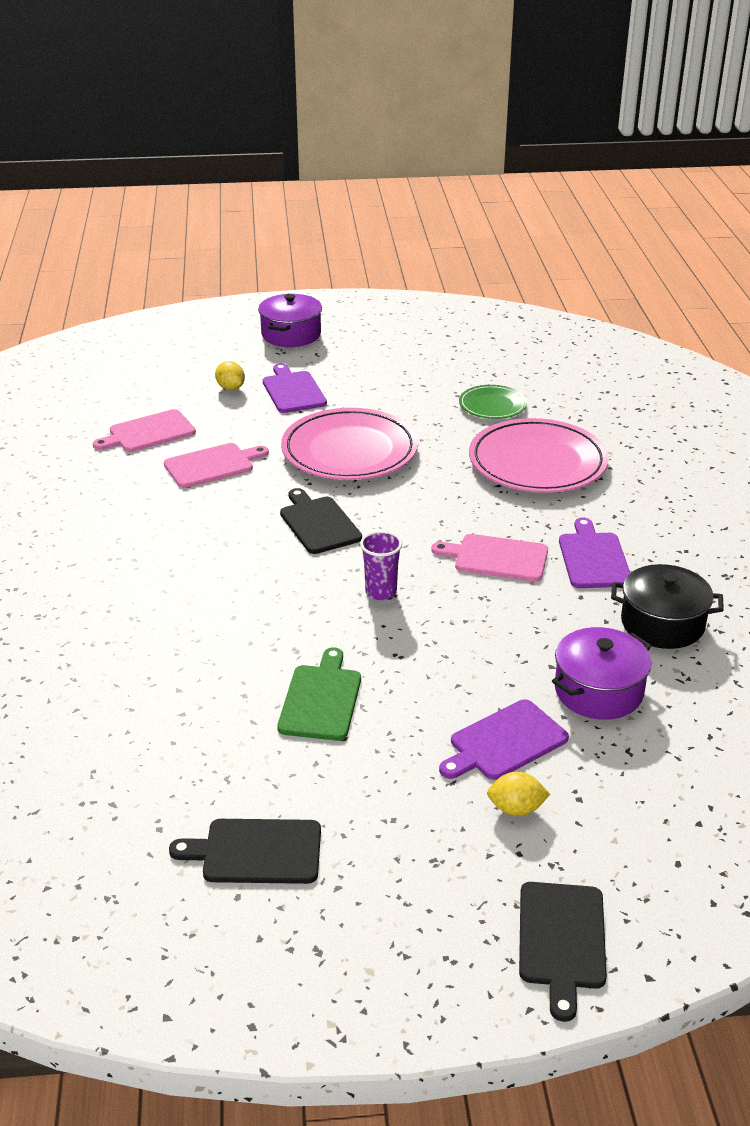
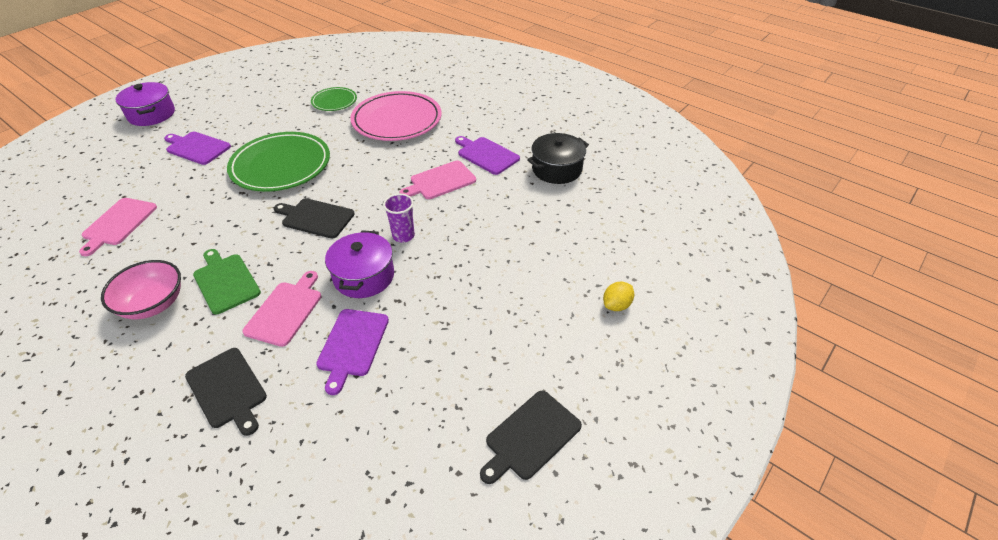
camera: 45 degrees left, 10 degrees up
(98, 522) = (153, 304): none -> pink bowl
(212, 465) = (196, 220): pink cutting board -> pink cutting board (285, 311)
(230, 388) = (148, 166): yellow lemon -> none
(321, 699) = (449, 319): green cutting board -> green cutting board (225, 281)
(349, 451) = (281, 165): pink plate -> green plate
(505, 742) = (568, 275): purple cutting board -> purple cutting board (352, 345)
(562, 940) = (718, 355): black cutting board -> black cutting board (228, 389)
(598, 691) = (573, 219): purple pot -> purple pot (364, 276)

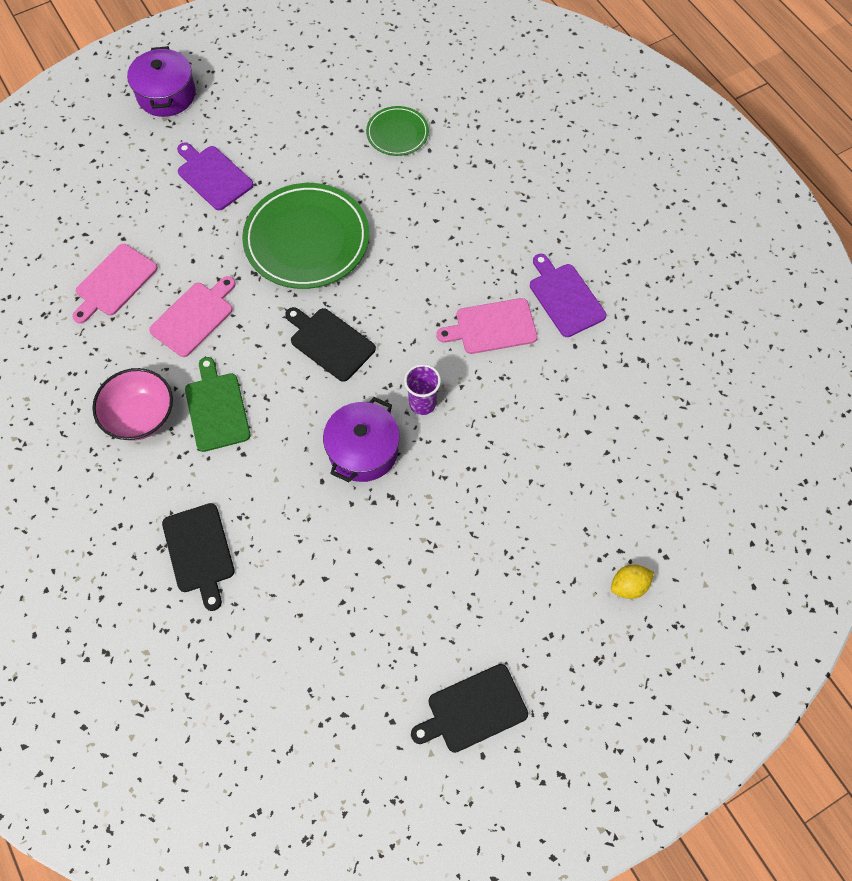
camera: 20 degrees right, 20 degrees up
(285, 311) = (271, 471): pink cutting board -> pink cutting board (194, 317)
(352, 345) = (329, 540): purple cutting board -> none
(397, 120) = (469, 196): pink plate -> none
(557, 169) = (646, 351): black pot -> none

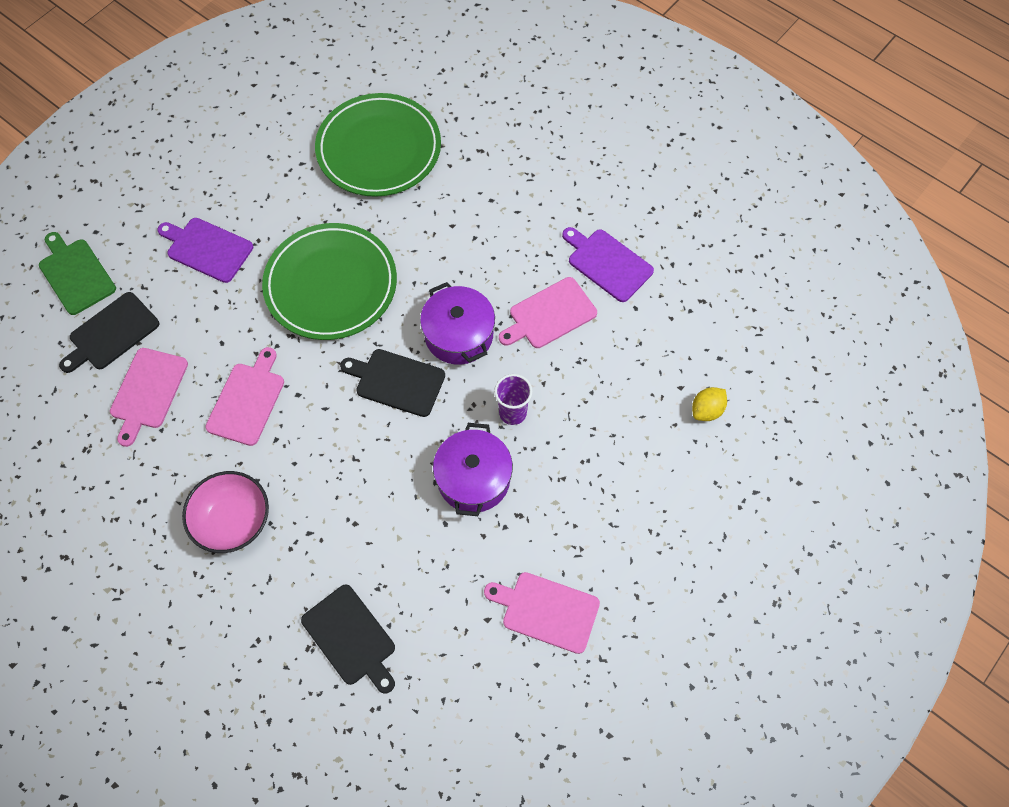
camera: 20 degrees left, 0 degrees up
(166, 95) = (122, 178): purple pot -> purple pot (459, 335)
(216, 408) = (309, 487): green cutting board -> green cutting board (75, 274)
(381, 590) = (546, 611): none -> pink cutting board
(397, 133) = (379, 149): green plate -> green plate, size x1.90
(473, 710) = (681, 695): black cutting board -> black cutting board (111, 333)
(629, 586) = (776, 522): yellow lemon -> yellow lemon (707, 410)

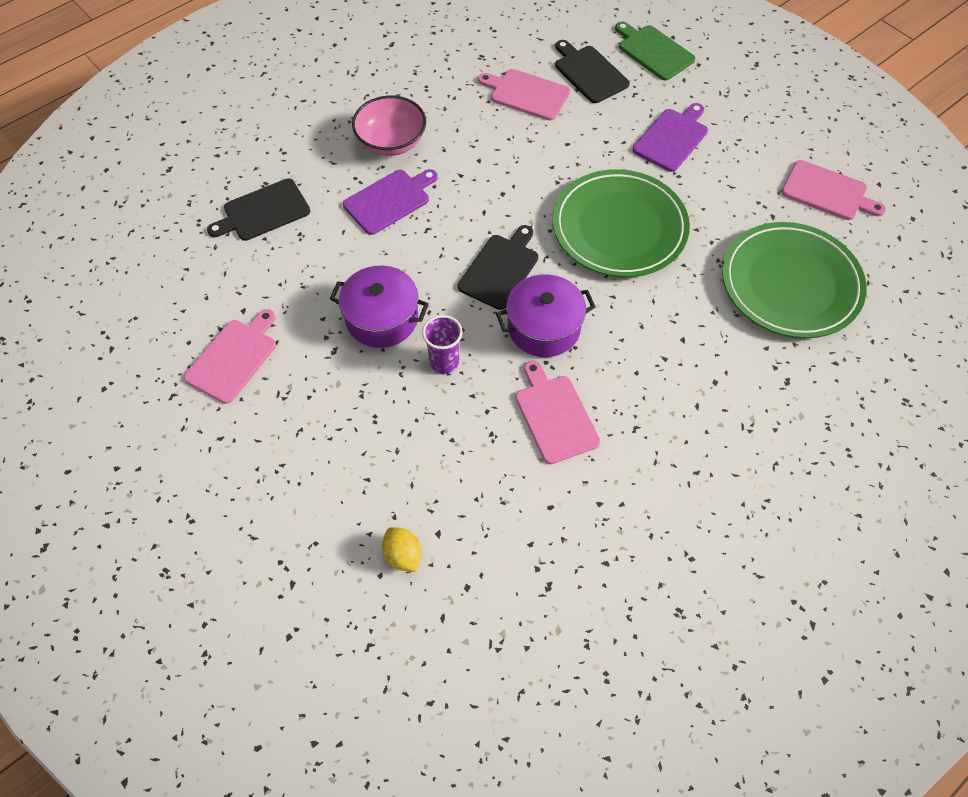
camera: 100 degrees right, 5 degrees down
(75, 274) = (653, 51): green cutting board -> green cutting board turned 105 degrees counterclockwise
(247, 400) = (504, 158): pink cutting board -> pink cutting board (827, 192)
(607, 263) = (615, 488): purple cutting board -> purple cutting board (389, 200)

